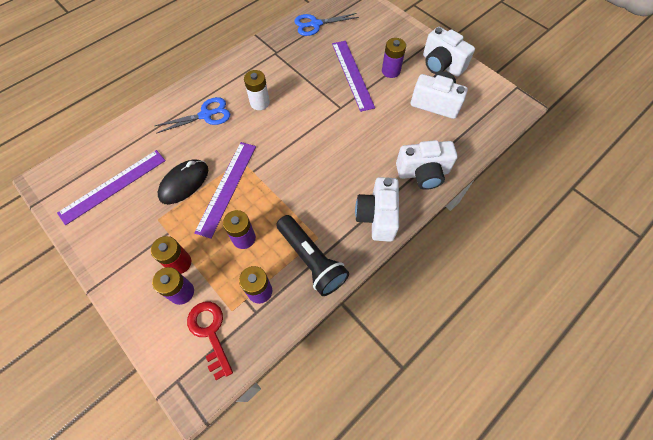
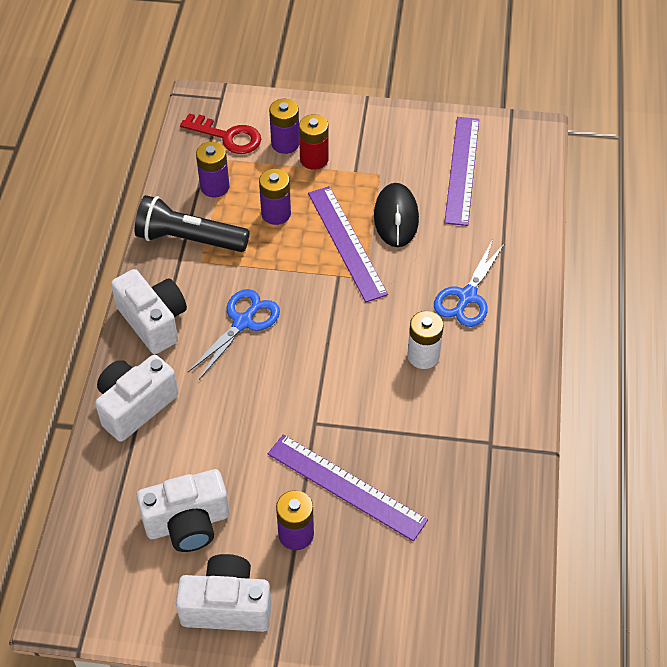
camera: 140 degrees right, 10 degrees down
(315, 24) = (491, 540): blue scissors -> blue scissors (243, 322)

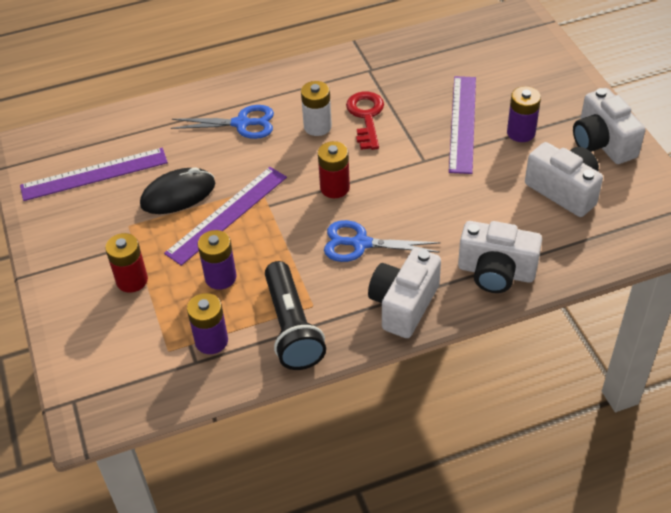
camera: 115 degrees left, 5 degrees down
(228, 136) = (133, 365): red key -> red key (366, 117)
(285, 143) = (120, 312): purple battery -> none
(326, 333) = (334, 188): none -> red battery

